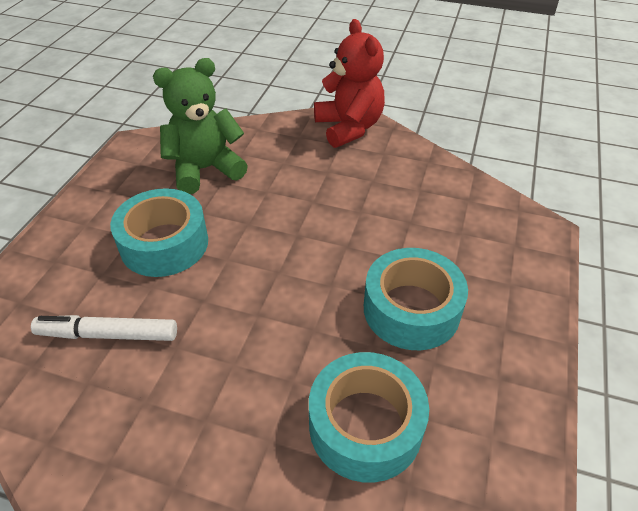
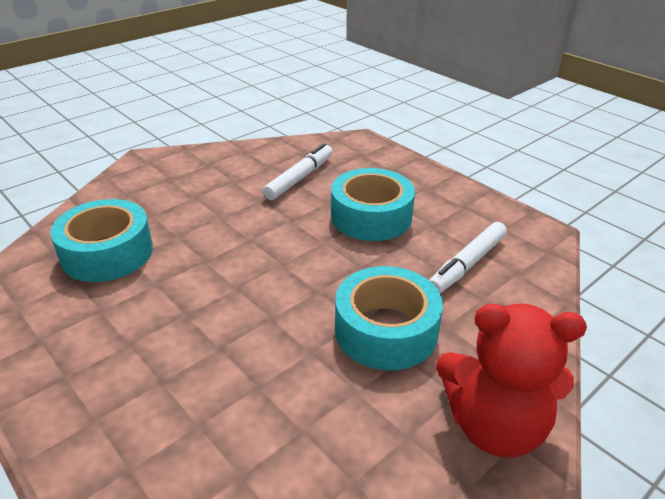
camera: 120 degrees right, 10 degrees down
(205, 169) = (467, 264): green teddy bear -> white marker
(411, 309) = (157, 323): turquoise tape -> turquoise tape (386, 331)

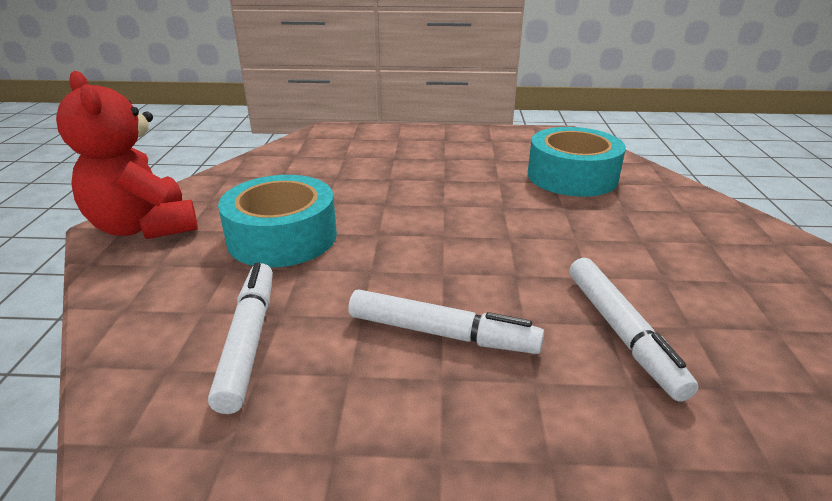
camera: 135 degrees right, 5 degrees down
(371, 217) = (442, 333): turquoise tape -> white marker
(494, 426) = (145, 227): red teddy bear -> red teddy bear turned 90 degrees counterclockwise

